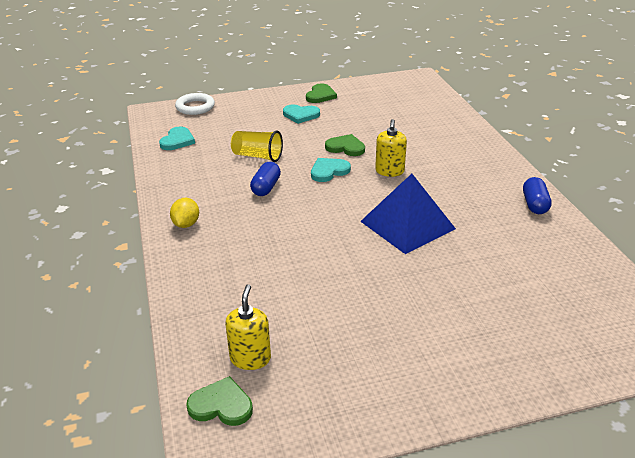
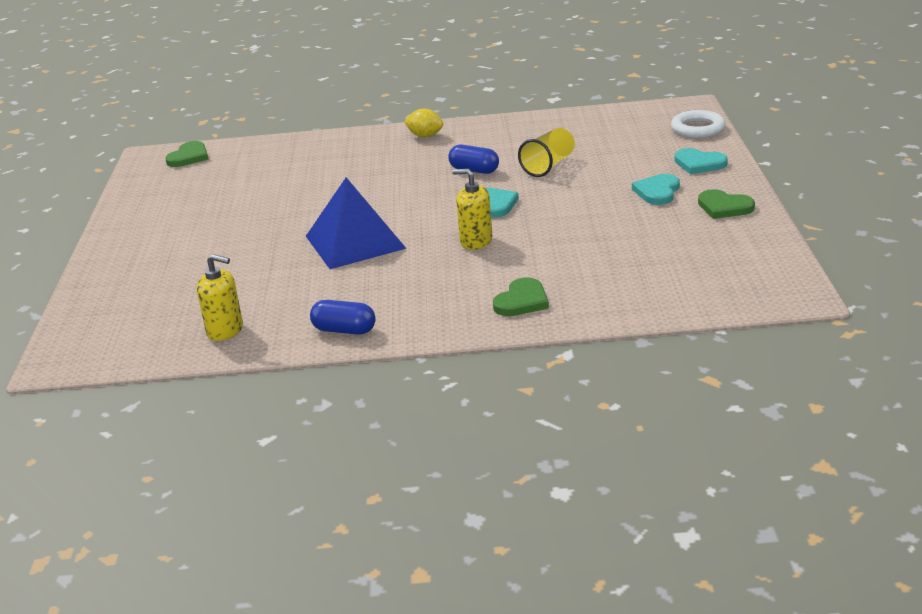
camera: 105 degrees right, 5 degrees down
(177, 141) = (604, 124): turquoise heart -> turquoise heart (699, 164)
(250, 358) = (225, 165): yellow soap dispenser -> yellow soap dispenser (225, 330)
(345, 147) = (551, 217): green heart -> green heart (522, 301)

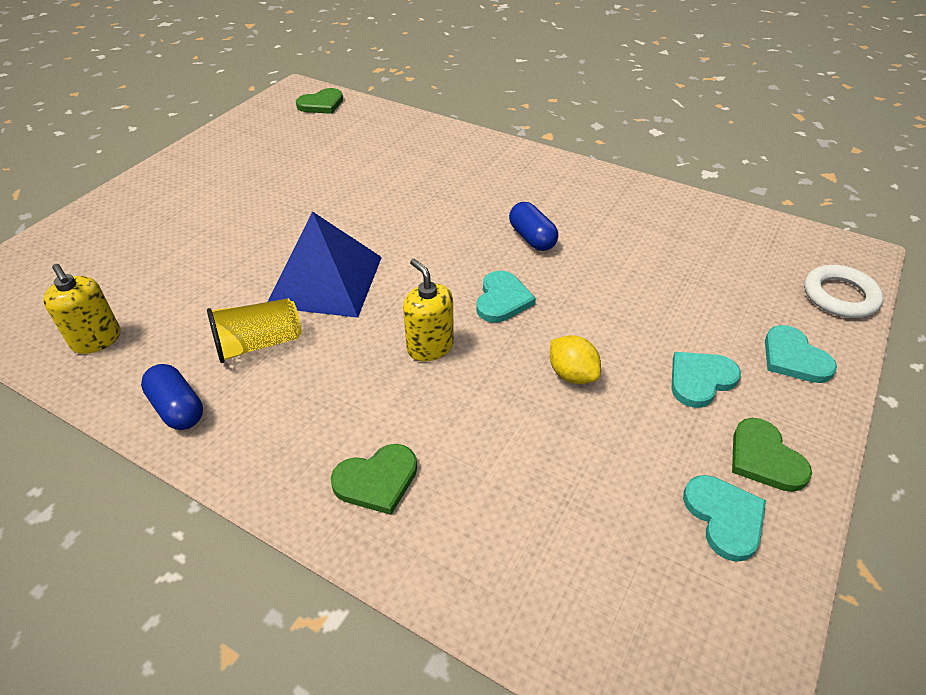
camera: 30 degrees right, 15 degrees up
(425, 136) = (532, 168): yellow lemon -> yellow lemon (572, 374)
(548, 165) = (613, 269): yellow cup -> yellow cup (258, 344)
(726, 235) = (724, 517): none -> turquoise heart

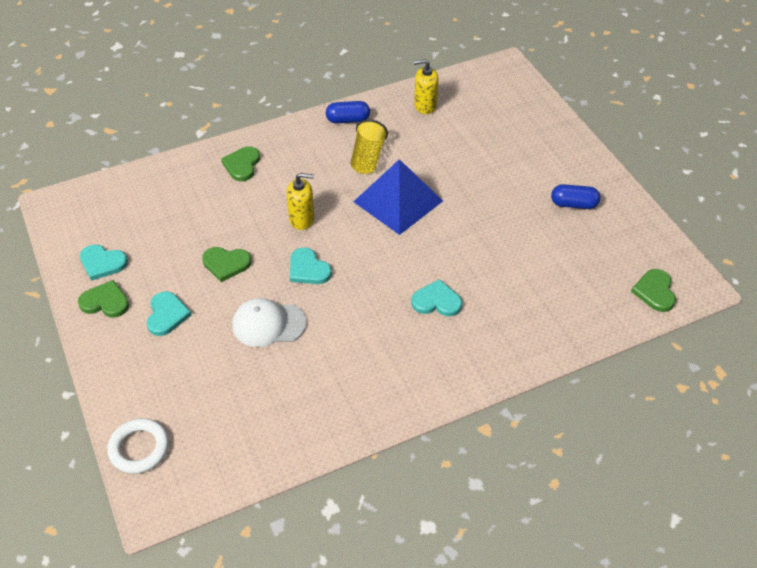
camera: 125 degrees right, 5 degrees up
(532, 238) = (351, 319): blue capsule -> blue capsule (573, 204)
(572, 374) = (226, 264): yellow lemon -> green heart
(606, 289) = (268, 324): none -> white cap
(794, 358) = (132, 372): turquoise heart -> turquoise heart (436, 301)

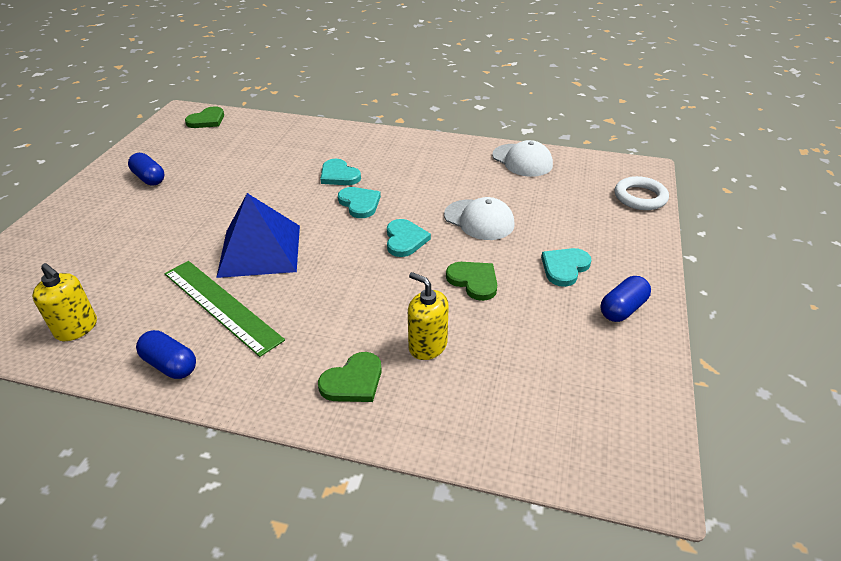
camera: 140 degrees left, 10 degrees down
(102, 263) = (608, 351): turquoise heart -> turquoise heart (359, 203)
(105, 302) = (622, 309): green heart -> blue capsule
(290, 435) = (522, 160): none -> white cap
(302, 219) = (361, 282): yellow soap dispenser -> yellow soap dispenser (427, 346)
(367, 158) = (221, 305): yellow cup -> green ruler

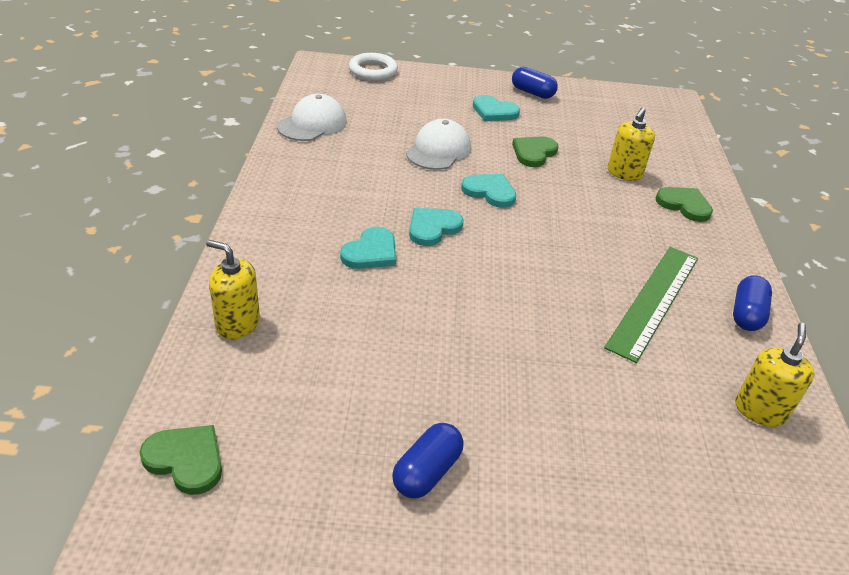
camera: 105 degrees left, 0 degrees up
(260, 250) = (553, 291): blue pyramid -> none
(290, 131) = (237, 324): none -> yellow soap dispenser
(405, 240) = (490, 192): turquoise heart -> turquoise heart turned 45 degrees clockwise

